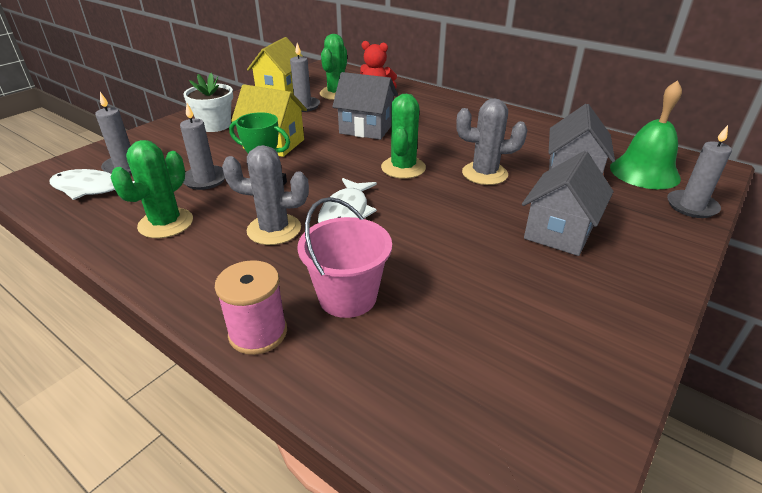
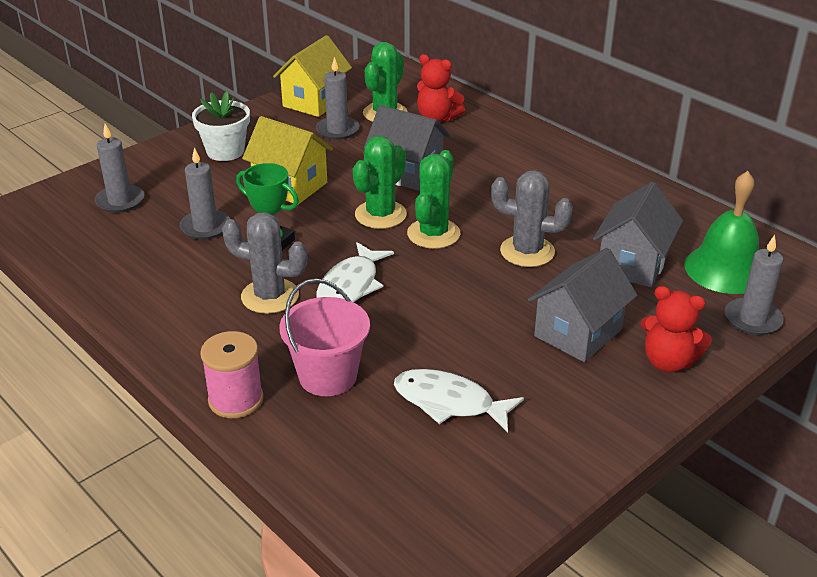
camera: 10 degrees right, 0 degrees up
(92, 189) = (84, 227): white fish -> white fish (449, 402)
(166, 223) = (159, 277): green cactus -> green cactus (380, 215)
(648, 247) = (668, 362): none -> red teddy bear

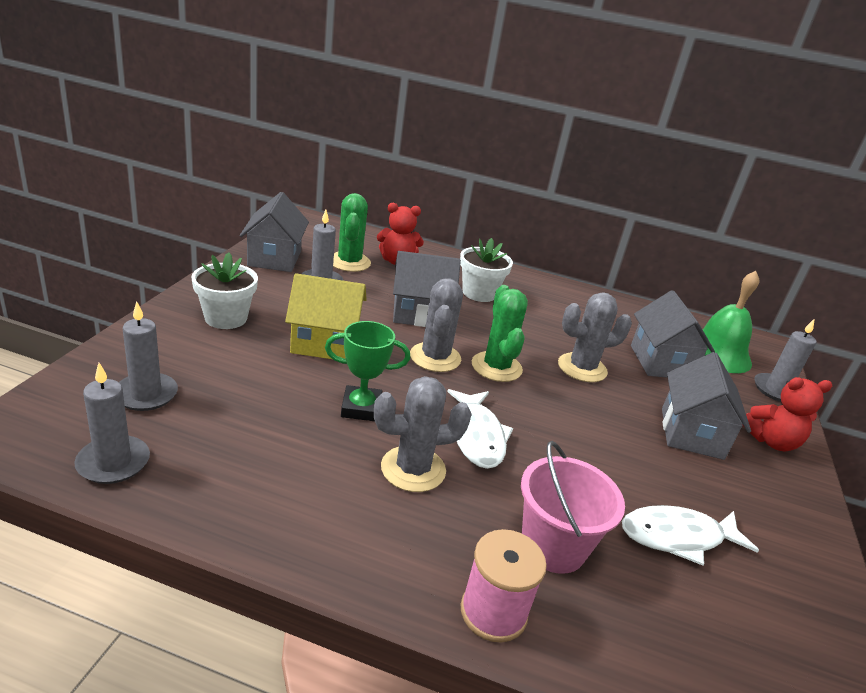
camera: 35 degrees left, 5 degrees down
(205, 227) = (275, 405): grey candle -> grey candle (113, 462)
(314, 102) = (274, 258): yellow house -> grey house
(380, 215) = (435, 357): green cactus -> grey cactus
(494, 162) = (479, 293): none -> white flower pot

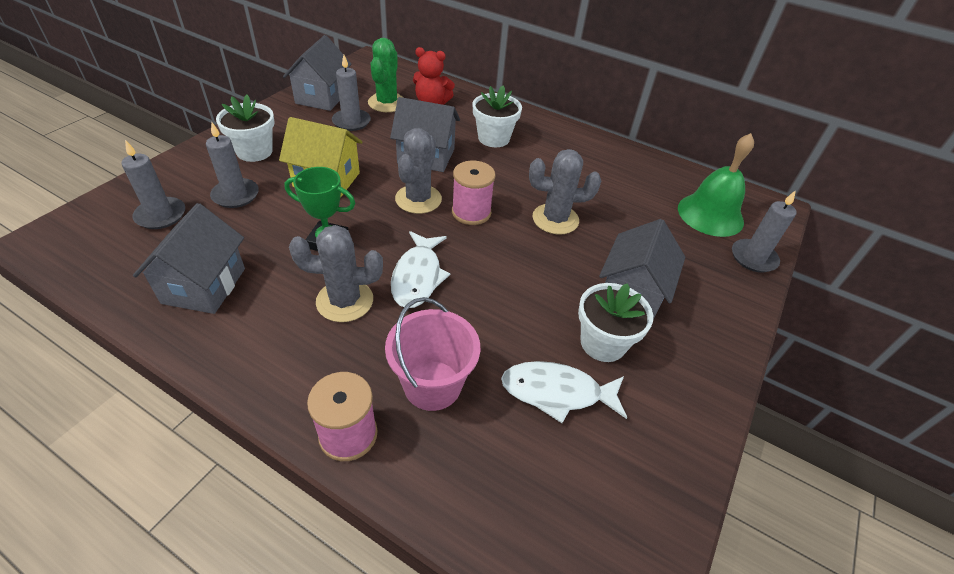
camera: 15 degrees right, 15 degrees up
(113, 462) = (111, 270): grey candle -> grey candle (235, 195)
(496, 367) = (471, 212): green cactus -> pink spool
(661, 362) = (642, 219): grey house -> grey house (204, 286)
(692, 483) = (603, 343): none -> white flower pot
(771, 441) = (714, 310): red teddy bear -> none

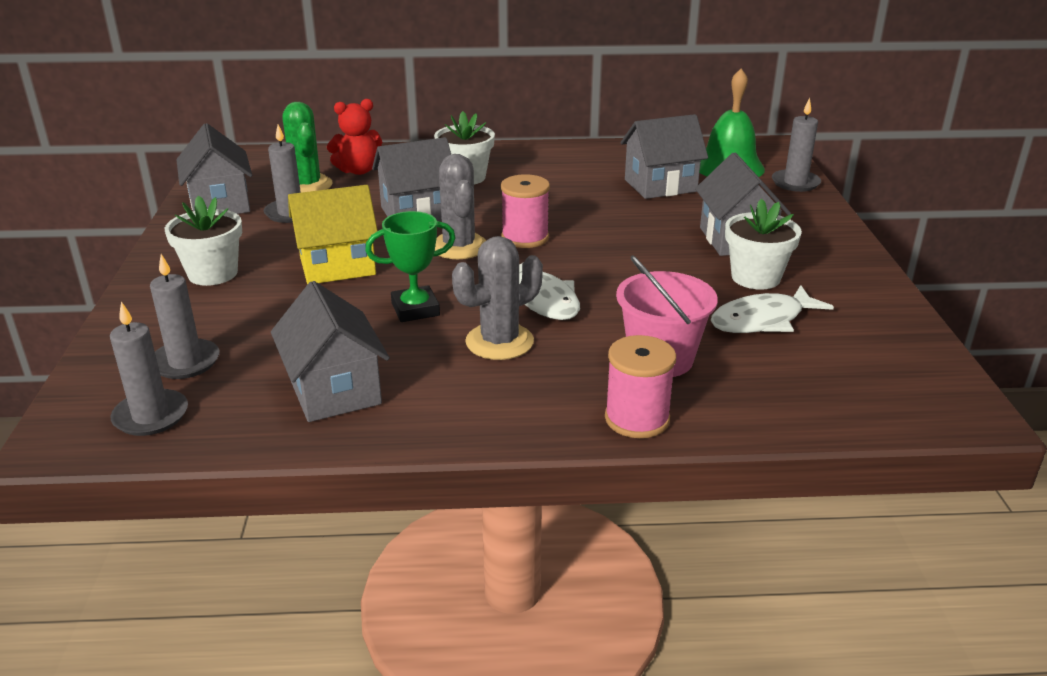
camera: 30 degrees left, 15 degrees down
(235, 195) = (251, 314): grey candle -> grey candle (151, 416)
(555, 219) = (608, 215): grey cactus -> none
(630, 208) = (660, 185): none -> grey house

